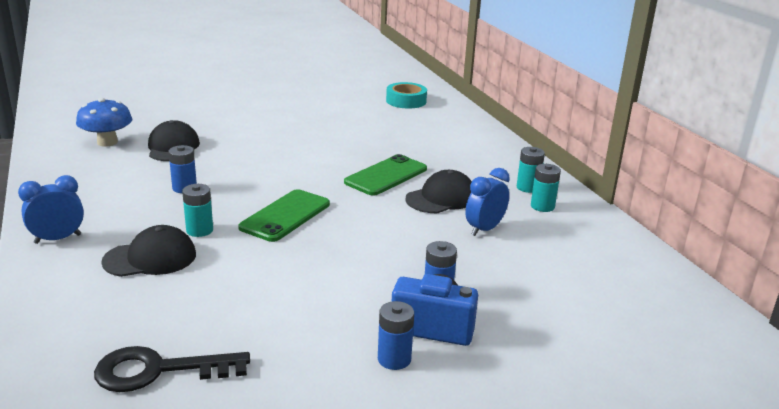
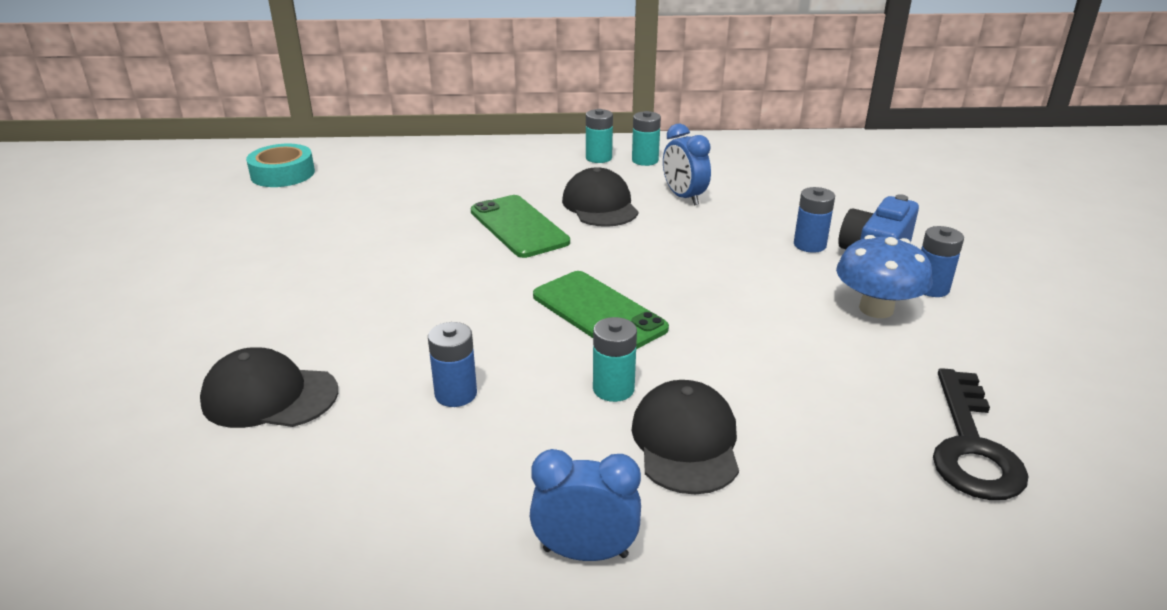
camera: 70 degrees left, 5 degrees up
(58, 239) = (585, 553): blue clock -> blue clock turned 105 degrees clockwise
(107, 142) = (163, 484): blue mushroom -> blue mushroom (876, 309)

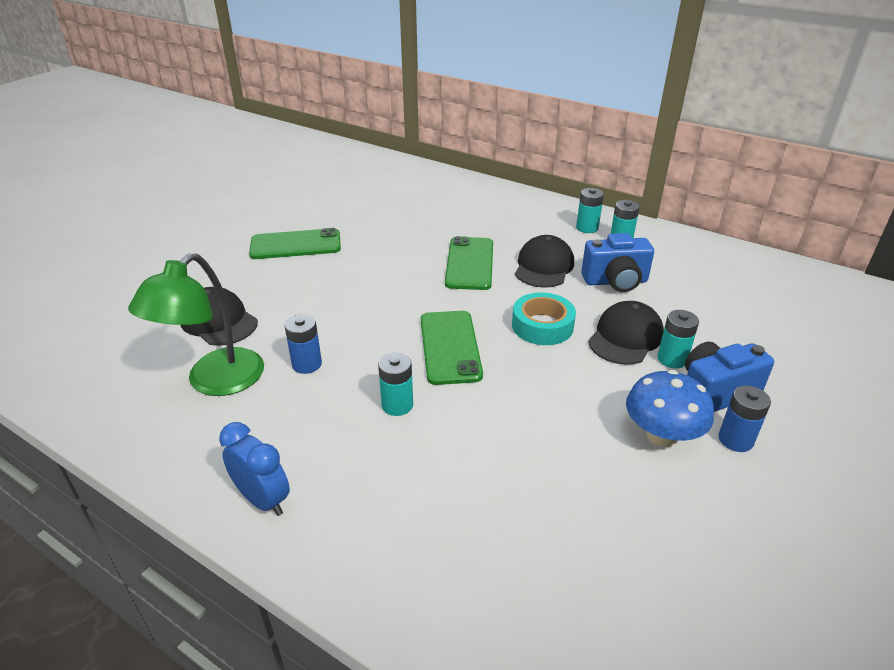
camera: 35 degrees right, 5 degrees up
(270, 275) = (296, 245): none -> green phone
(283, 174) = (371, 177): turquoise tape -> turquoise tape (542, 326)
(356, 464) = (215, 382): none -> green lamp
(684, 197) = (615, 282): blue clock -> blue camera
(685, 442) = (398, 464): black cap -> black cap (625, 337)
(809, 245) = (672, 359): blue battery -> turquoise battery
(971, 446) = (598, 580): black key -> none

